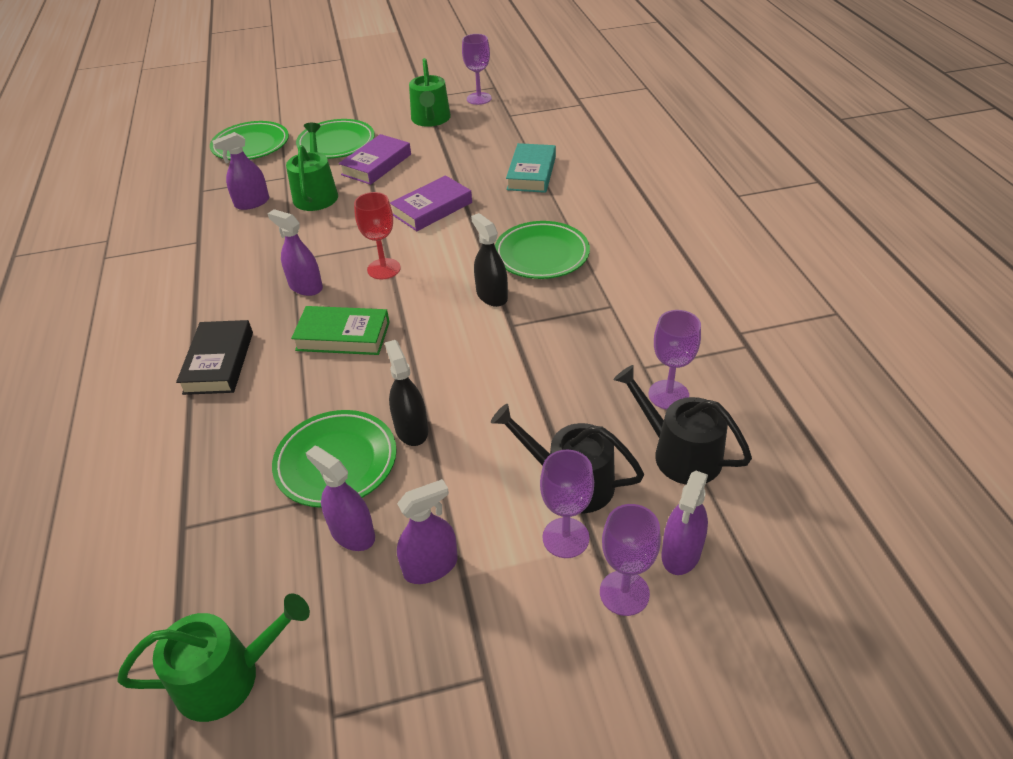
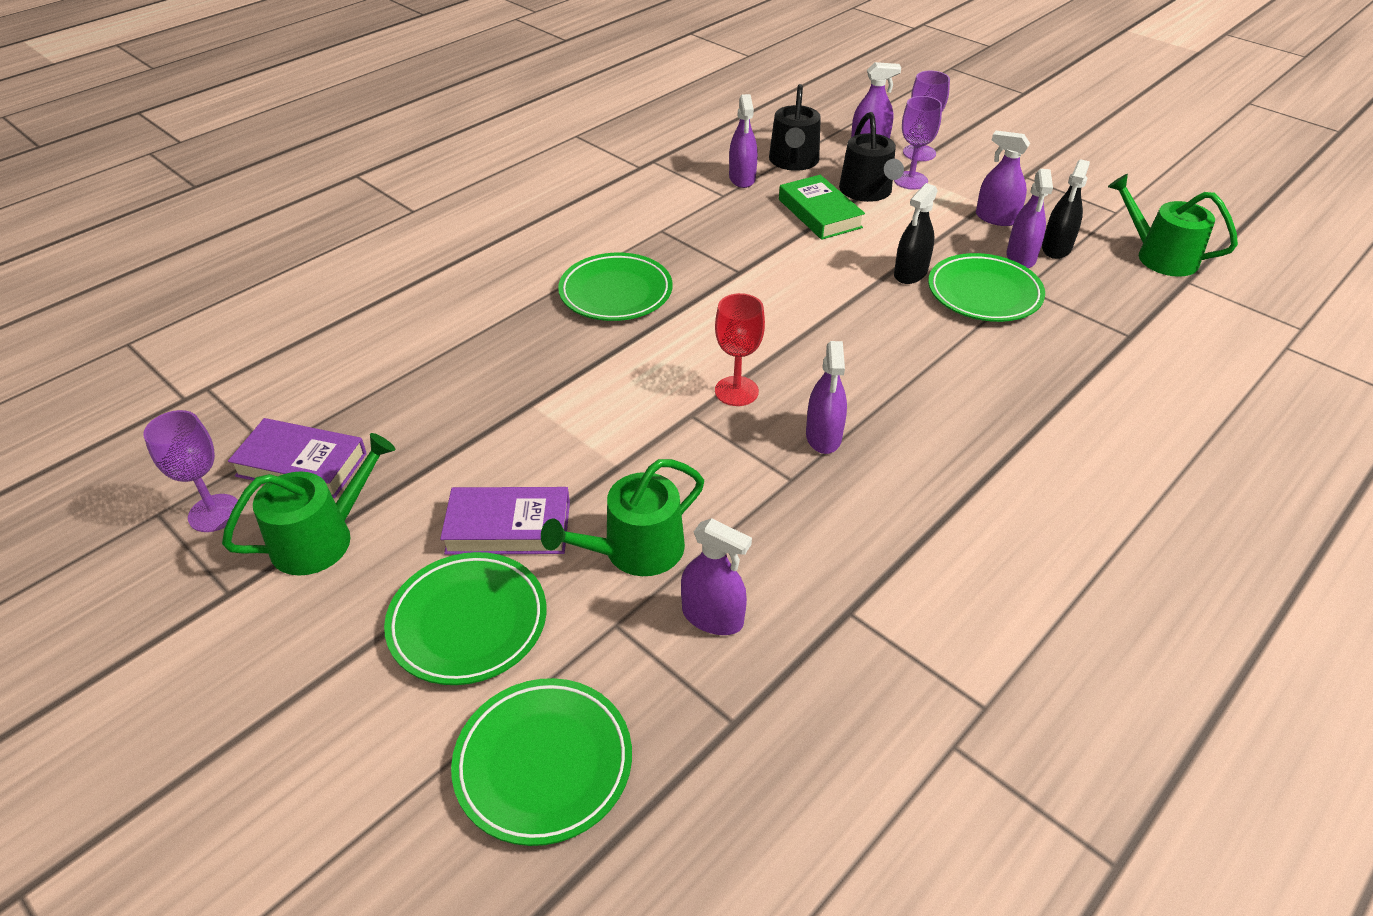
camera: 125 degrees left, 0 degrees up
(219, 362) = (988, 430): black book -> none
(343, 336) = (861, 365): green book -> green book (820, 213)
(432, 208) = (587, 411): purple book -> purple book (301, 465)
(492, 295) = (709, 299): black spray bottle -> black spray bottle (1056, 248)
(531, 173) = (445, 361): turquoise book -> none
(668, 395) = (742, 178): purple goblet -> purple spray bottle

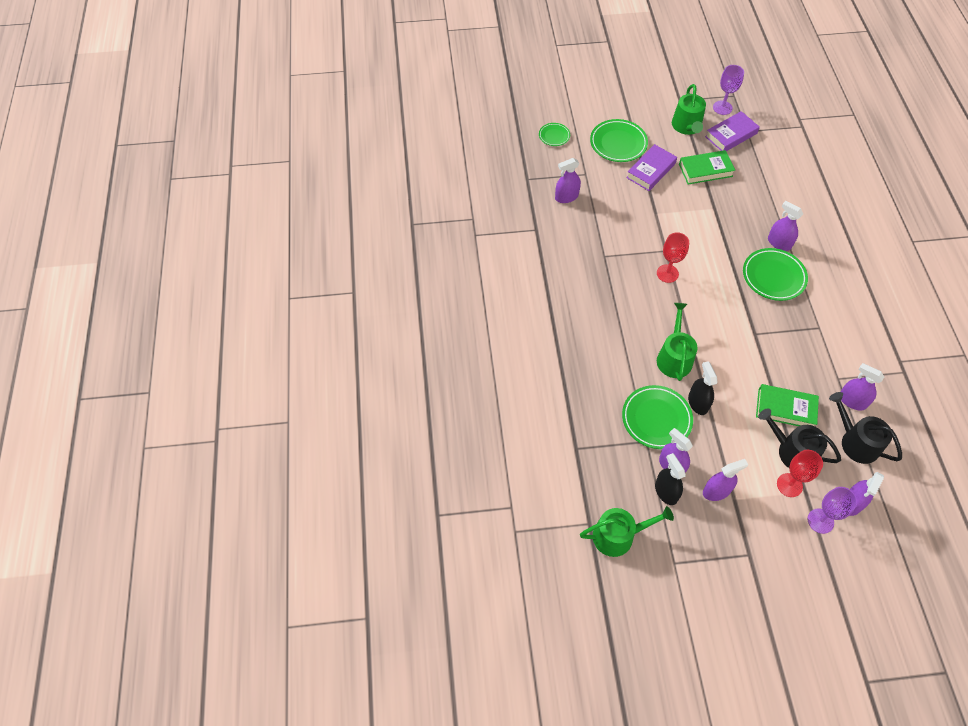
camera: 130 degrees right, 15 degrees up
(439, 455) = (705, 170): none -> green book
(543, 764) = (554, 136): green plate -> green plate, size x0.55
(635, 550) = (611, 195): green watering can -> green watering can (674, 357)
(823, 436) = (617, 281): purple spray bottle -> purple spray bottle (779, 243)
(910, 180) = (789, 485): purple goblet -> red goblet

